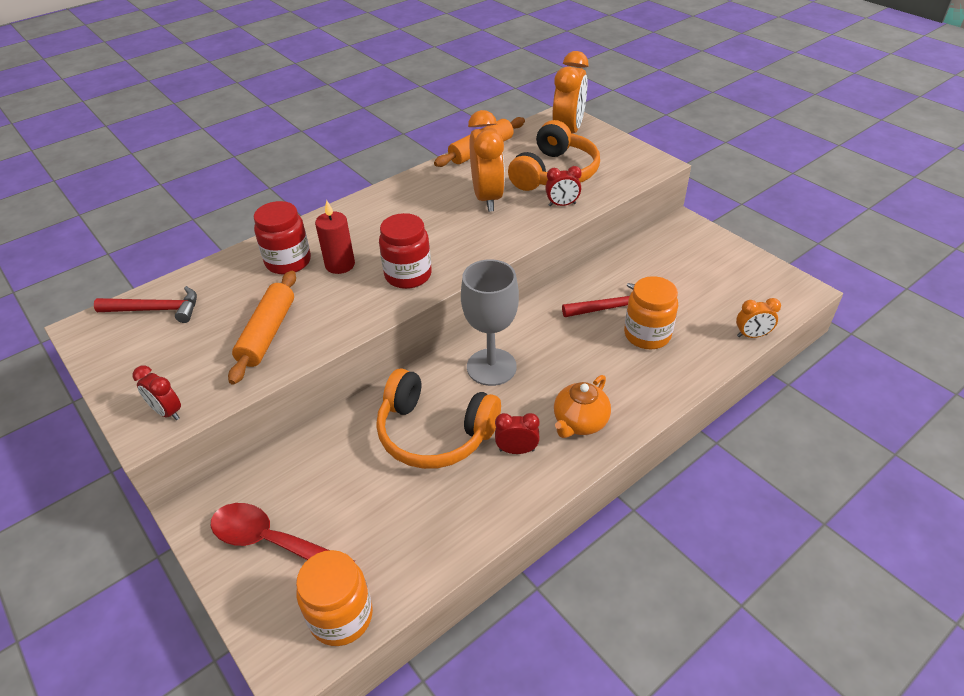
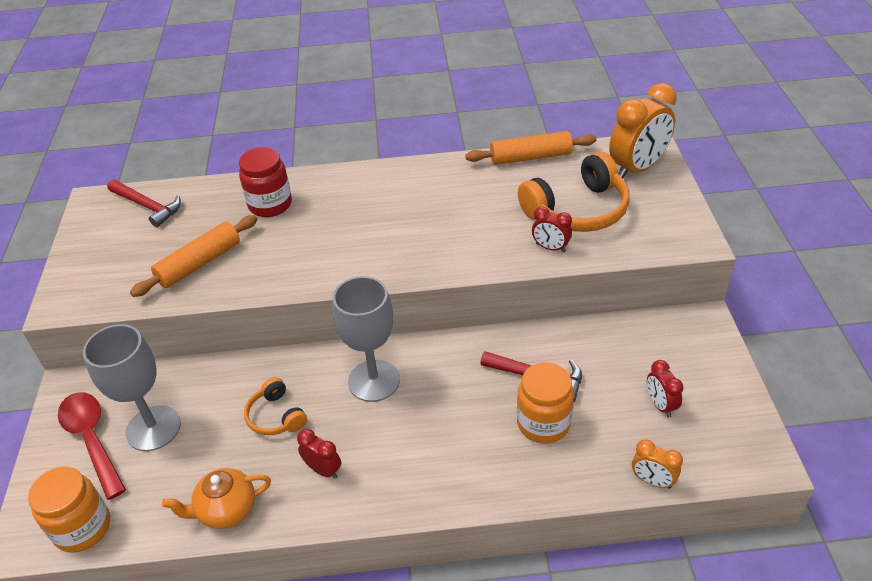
camera: 35 degrees right, 0 degrees up
(167, 412) = (82, 297): red clock -> red clock (660, 405)
(327, 500) = (153, 428): none -> grey goblet
(340, 265) = (305, 225): red candle -> none
(408, 275) = (347, 260): red jar -> none
(435, 432) = (276, 416): orange headphones -> orange headphones, size x0.53
(487, 198) = (487, 211): orange clock -> none
(580, 422) = (398, 475): orange teapot -> orange teapot (226, 510)

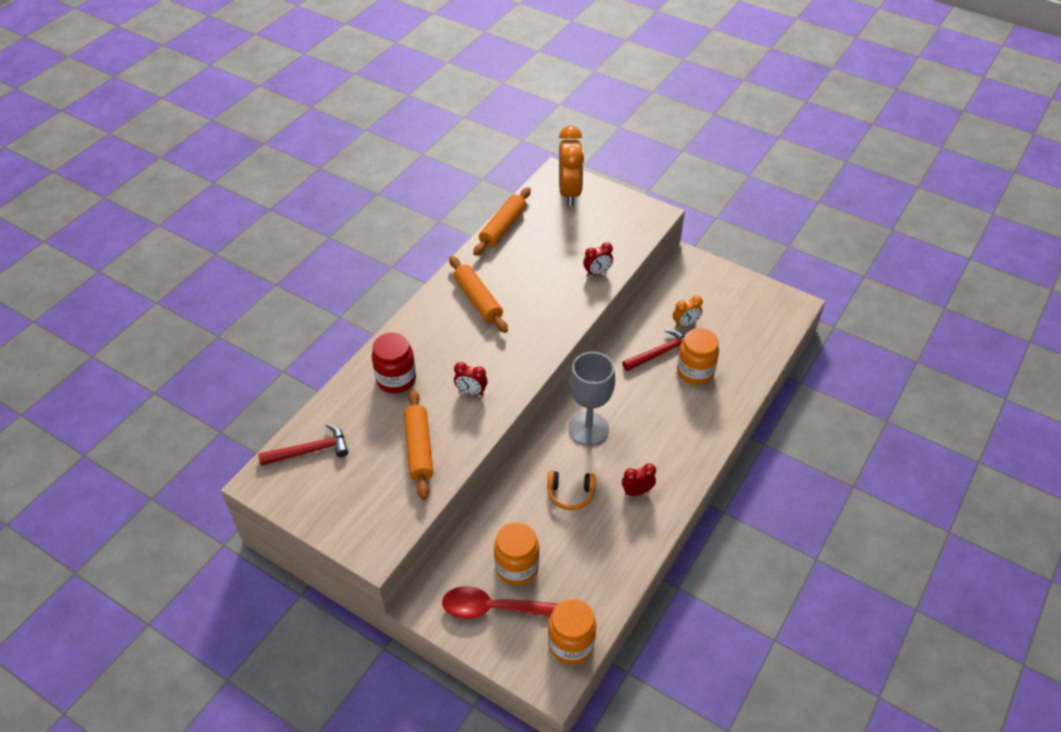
camera: 55 degrees left, 5 degrees up
(153, 428) = (516, 567): grey goblet -> orange jar
(226, 510) = (625, 556): orange teapot -> none
(418, 195) = (478, 300): none -> orange rolling pin
(577, 210) = (577, 240): orange headphones -> none
(652, 481) = (771, 354): orange clock -> orange clock (685, 324)
(660, 405) = (727, 317): red clock -> red clock (471, 392)

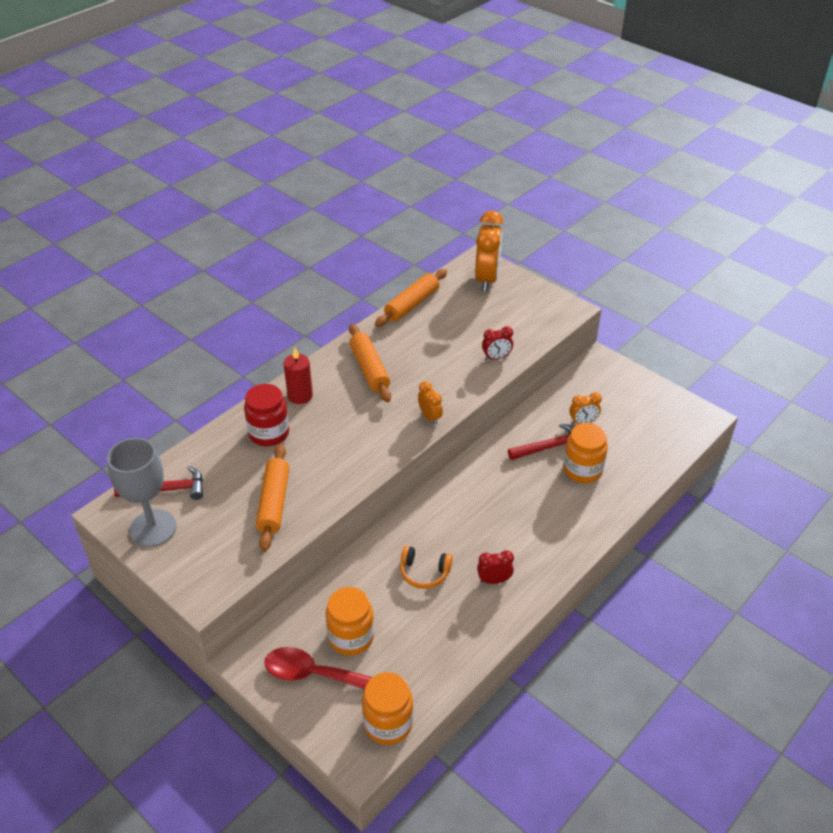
camera: 10 degrees right, 5 degrees down
(417, 336) = (300, 396): none -> red candle
(471, 392) = (340, 455): red clock -> none
(548, 342) = (430, 417): none -> orange clock
(588, 428) = (458, 511): grey goblet -> grey goblet (153, 528)

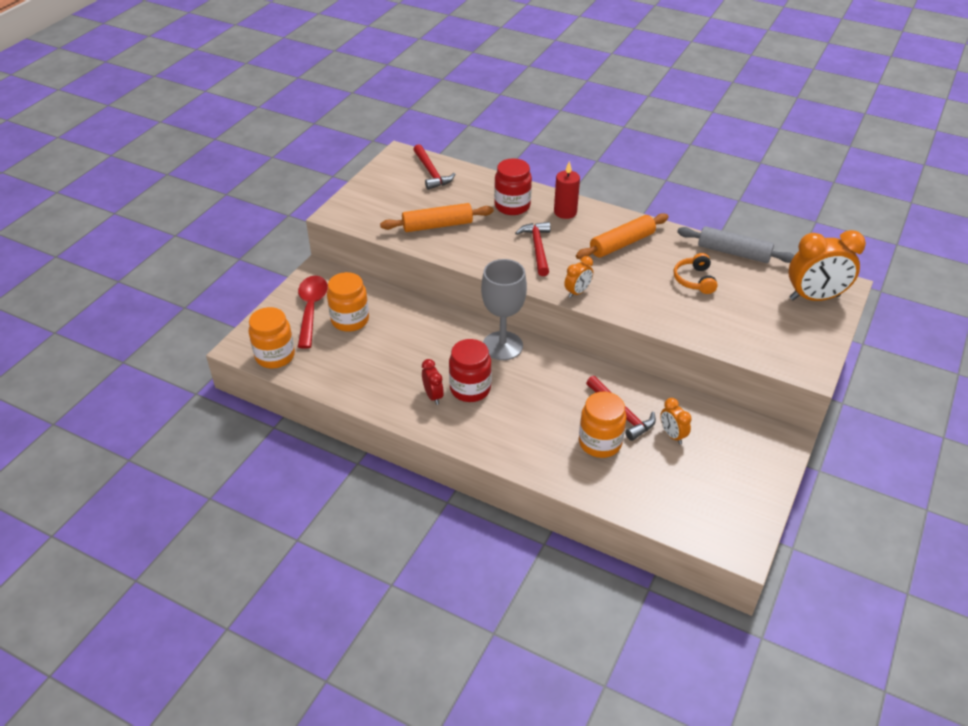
camera: 75 degrees right, 0 degrees up
(153, 528) = (392, 176): grey goblet -> grey goblet (502, 346)
(350, 430) = (537, 248): none -> red hammer
(412, 304) = (733, 252): orange rolling pin -> grey rolling pin
(424, 572) = (428, 350): orange headphones -> orange headphones (695, 280)
(492, 548) = (470, 389): none -> red jar
(496, 358) = (689, 323): red clock -> none

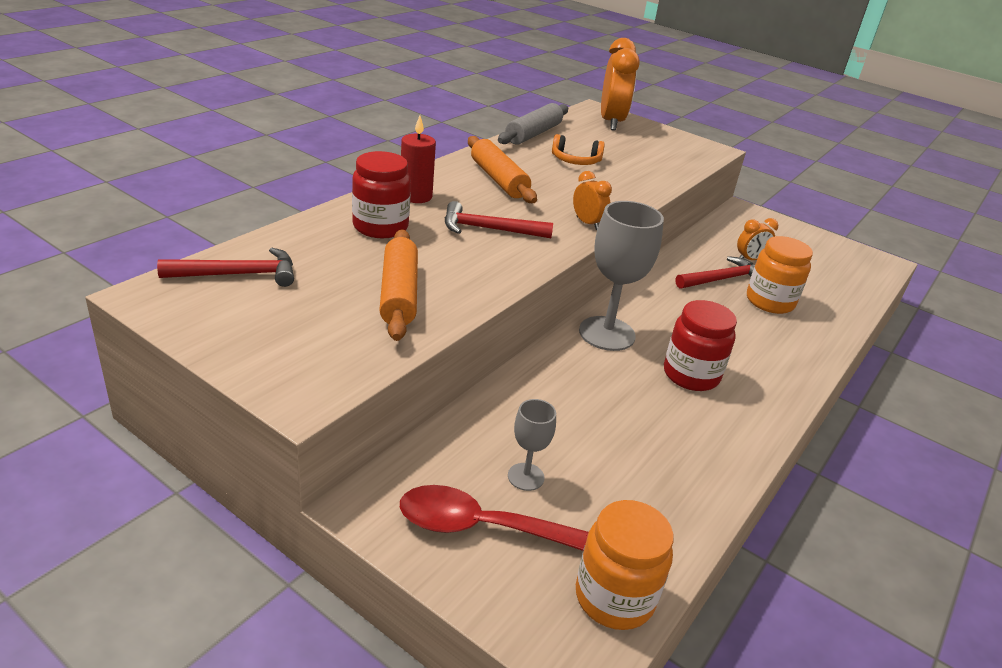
camera: 85 degrees left, 10 degrees down
(350, 320) = (526, 477): orange jar -> grey goblet
(433, 396) = (707, 410): red clock -> none

